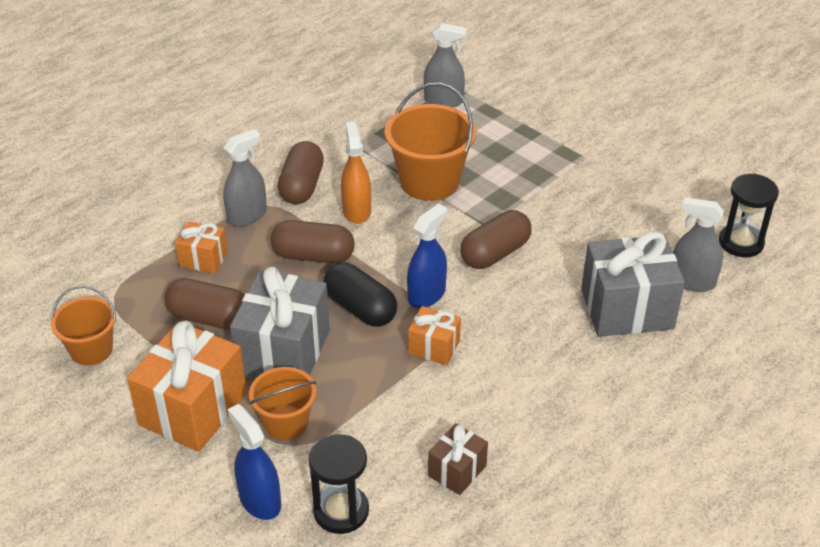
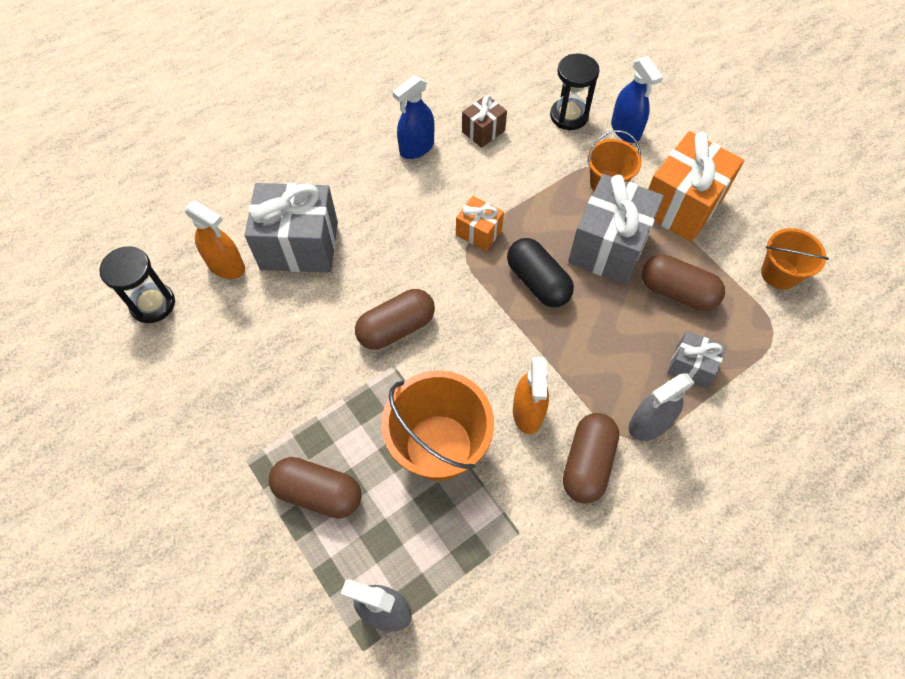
camera: 170 degrees left, 20 degrees up
(203, 259) = (691, 366): orange gift -> grey gift
(313, 256) = (578, 353): brown capsule -> brown capsule (318, 493)
(426, 295) = (474, 288): blue spray bottle -> blue spray bottle (417, 147)
(691, 281) = (226, 266): grey spray bottle -> orange spray bottle

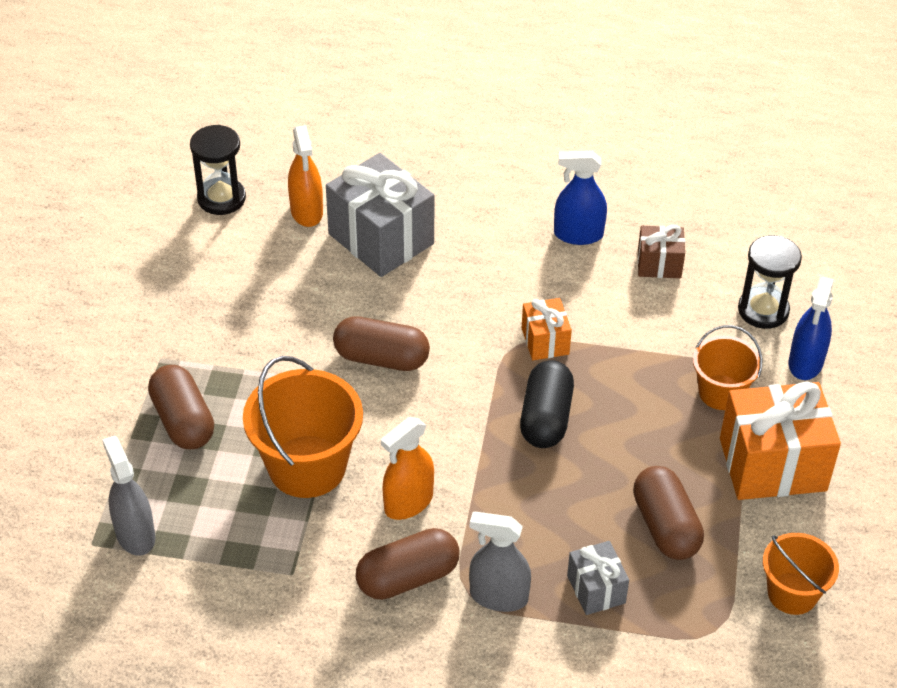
camera: 45 degrees right, 15 degrees down
(608, 247) = (650, 442): grey gift -> none

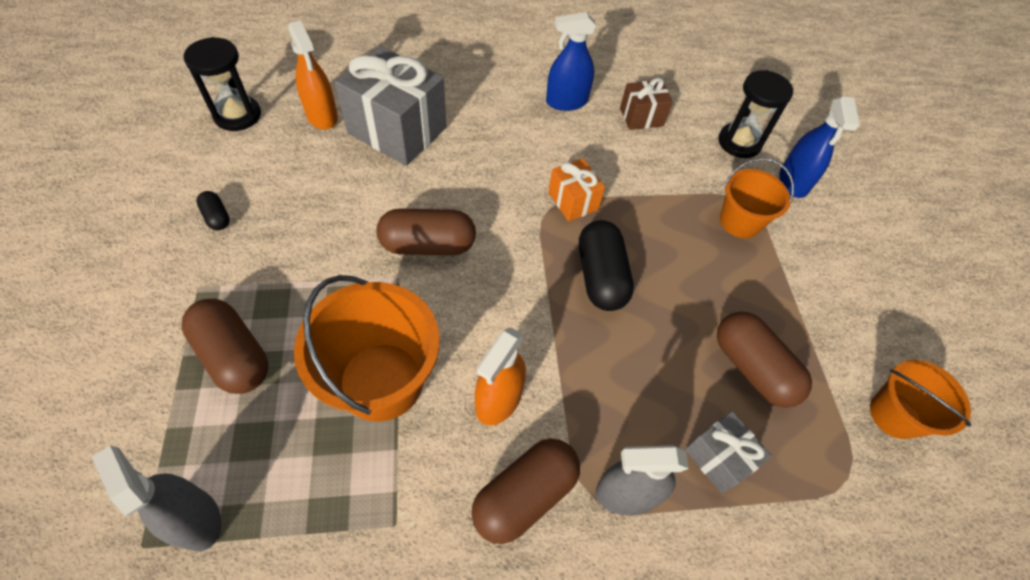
camera: 20 degrees left, 10 degrees up
(186, 298) = (217, 217): none -> black capsule
(772, 465) = (813, 282): orange gift -> none

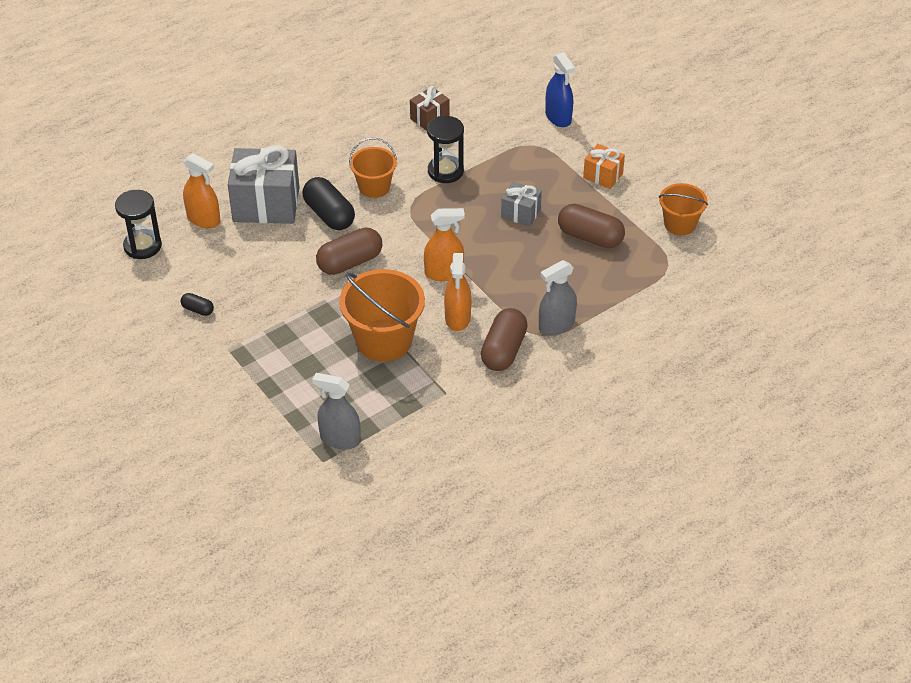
camera: 25 degrees left, 10 degrees down
(234, 356) = (287, 369): brown capsule -> none
(527, 320) = (444, 273): none -> orange spray bottle
(566, 102) = (369, 131): blue spray bottle -> none
(573, 201) = (422, 195): orange gift -> orange gift (603, 176)
(600, 277) = (471, 230): black capsule -> black capsule (329, 215)
(718, 458) = (595, 288): grey gift -> grey gift (520, 213)
(739, 142) = (508, 106): black hourglass -> black hourglass (445, 171)
(740, 221) = (537, 158): orange bucket -> orange bucket (374, 187)

